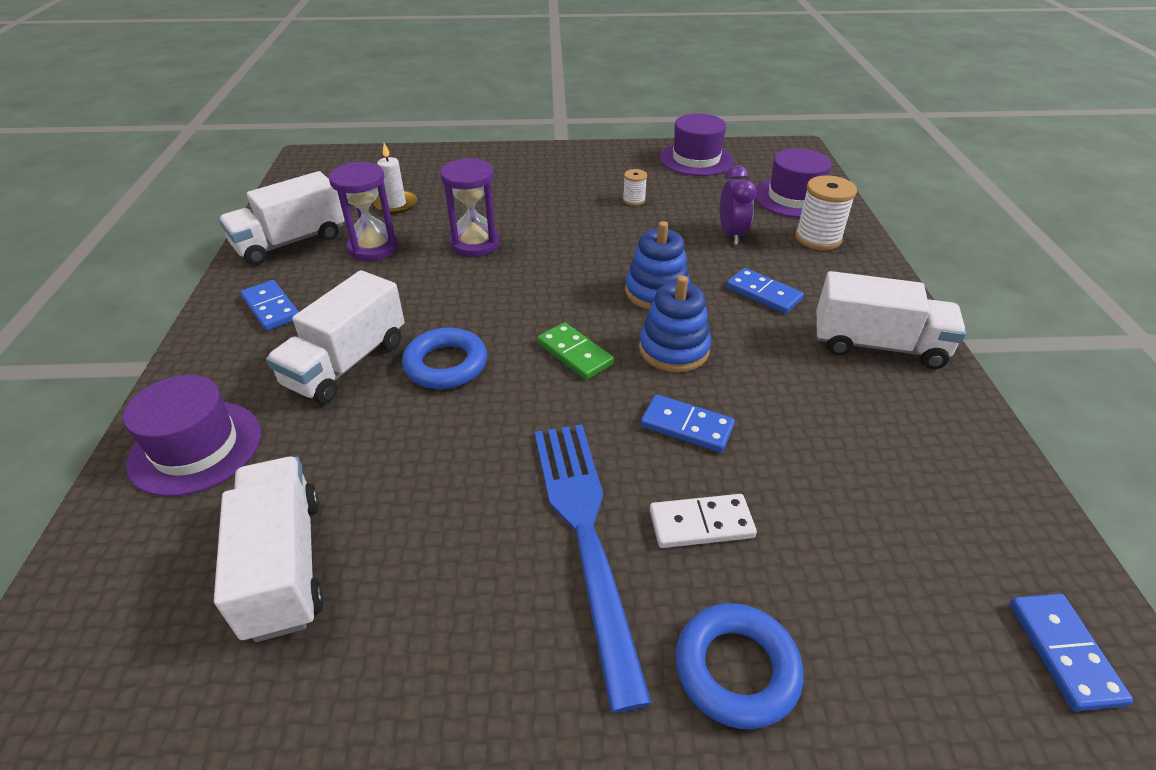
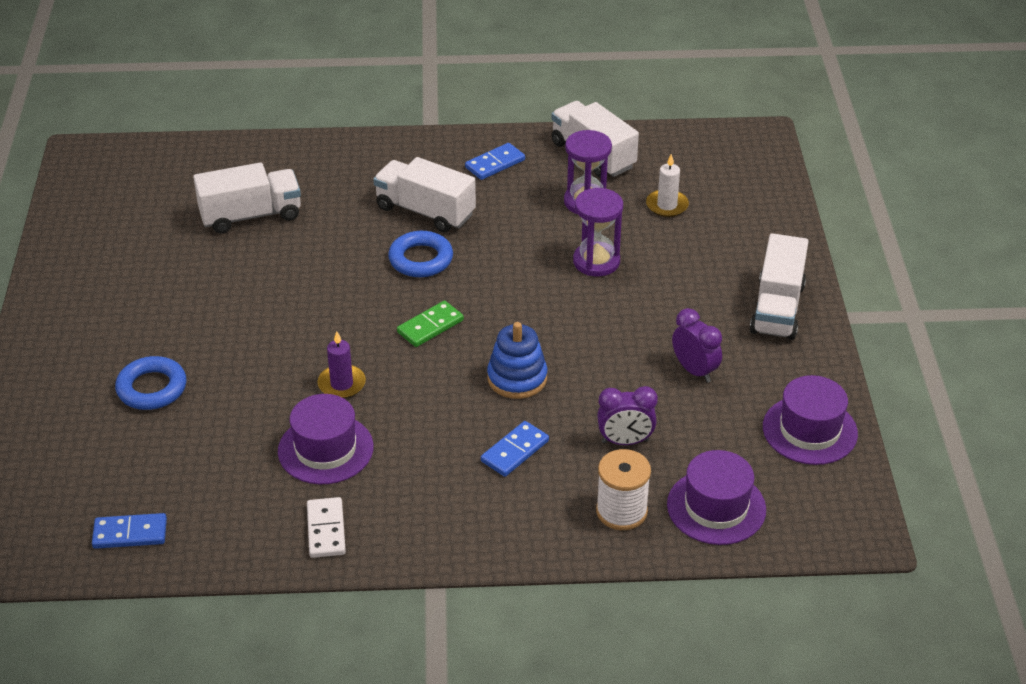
camera: 90 degrees right, 0 degrees up
(196, 447) = (346, 164): purple hat -> purple hat (325, 449)
(584, 532) = (254, 331): blue fork -> none
(634, 200) = (694, 370): white spool -> purple clock
(673, 349) = (433, 383): blue stacking toy -> none
(686, 426) = (341, 384): blue domino -> purple candle
(701, 524) = (252, 383): white domino -> white domino (326, 530)
(878, 345) = (432, 517): white truck -> white truck (777, 308)

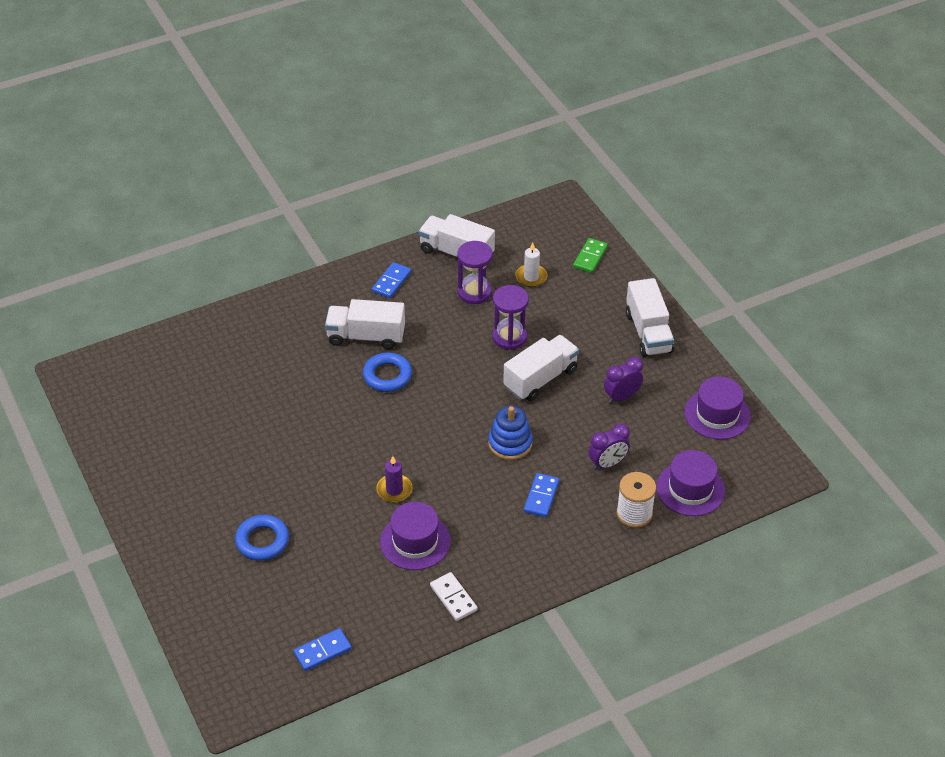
camera: 25 degrees left, 5 degrees up
(251, 215) = (240, 381): white truck -> white truck (540, 379)
(430, 326) = (427, 425): green domino -> green domino (590, 257)
(694, 370) = (622, 397): purple clock -> purple clock turned 60 degrees counterclockwise

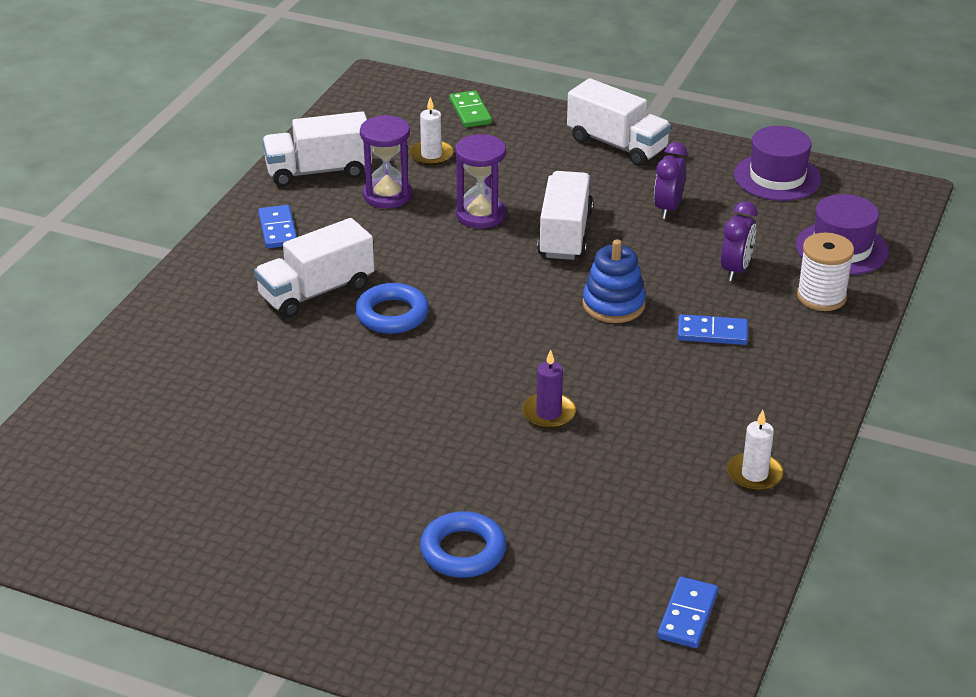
camera: 40 degrees left, 10 degrees down
(415, 541) = (639, 447): purple hat -> none
(453, 598) = (754, 474): white domino -> white candle
(541, 497) = (712, 333): blue domino -> blue domino turned 60 degrees counterclockwise

